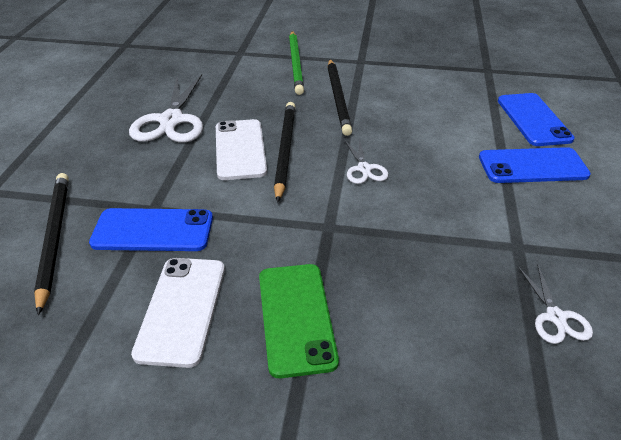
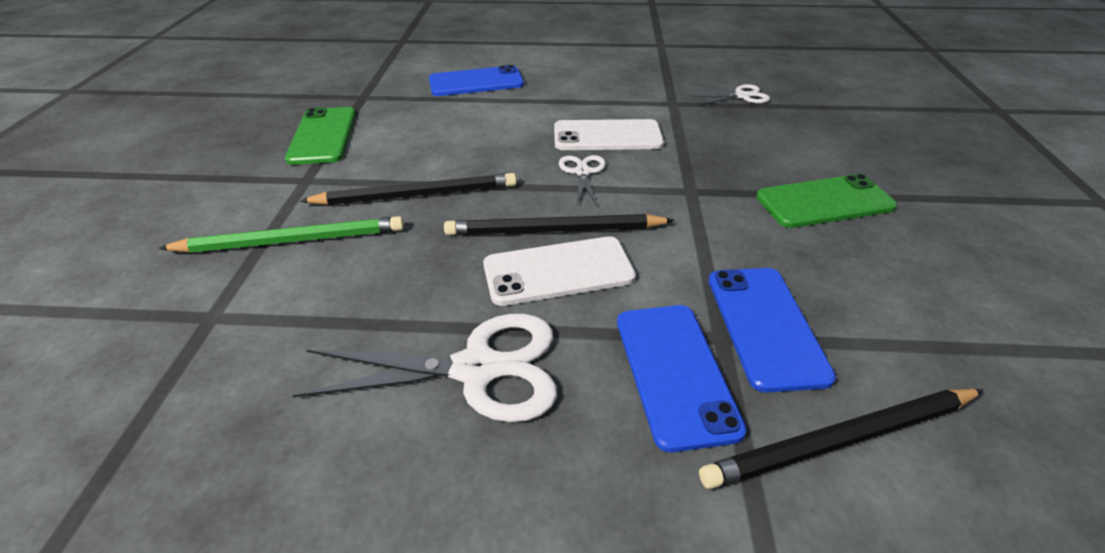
camera: 95 degrees left, 0 degrees up
(182, 309) = (868, 274): white phone -> white phone (607, 136)
(364, 169) = (582, 172): white scissors -> white scissors turned 75 degrees counterclockwise
(419, 61) = (323, 136): none -> green phone
(532, 166) = (557, 89): blue phone -> blue phone (675, 373)

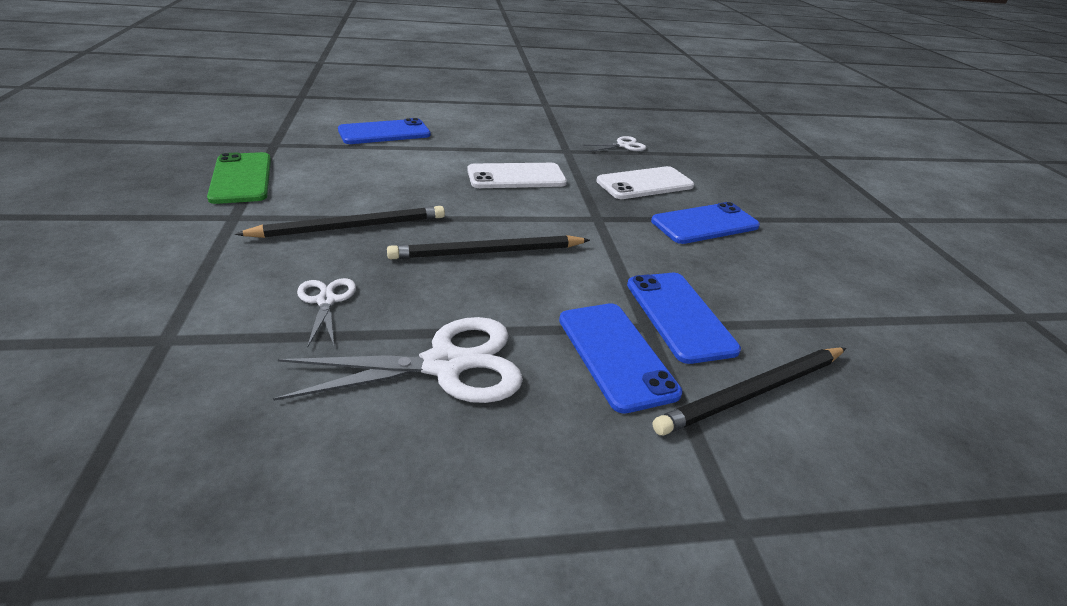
camera: 15 degrees left, 5 degrees down
(292, 240) = (234, 269): green pencil -> none
(558, 271) = (499, 284): white phone -> white phone (645, 184)
(582, 172) = (501, 205): white scissors -> white scissors (326, 301)
(824, 202) = (705, 224): green phone -> blue phone

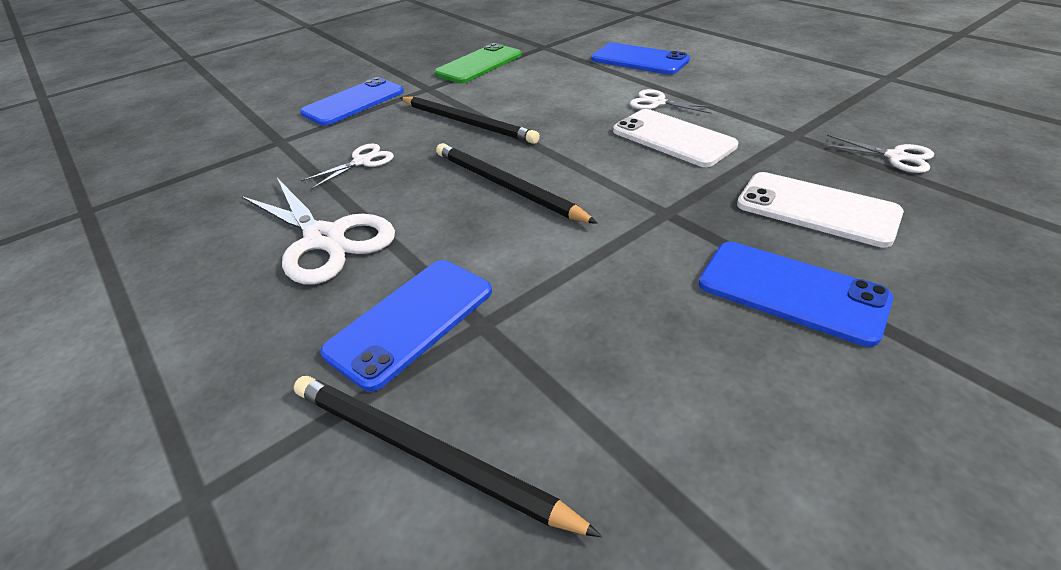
camera: 65 degrees right, 5 degrees up
(461, 158) = (658, 103): none -> white scissors
(679, 316) = (527, 342): blue phone -> blue phone (354, 102)

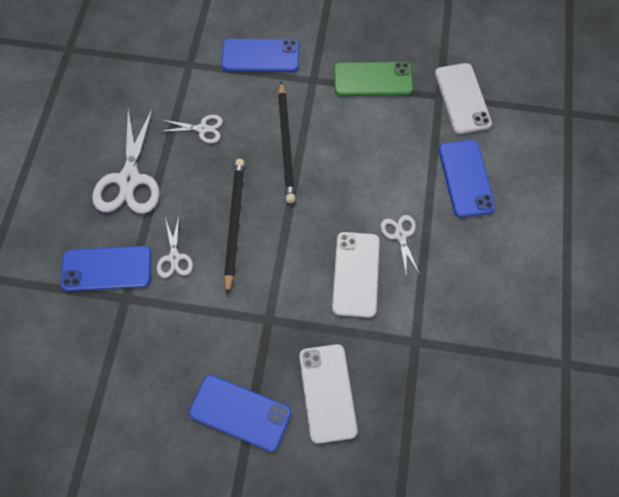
camera: 45 degrees right, 25 degrees up
(425, 453) = (51, 332): black pencil -> none
(561, 40) = (462, 98): none -> white phone
(791, 291) = (240, 412): blue phone -> blue phone turned 60 degrees counterclockwise
(895, 157) = (427, 412): white scissors -> white scissors (174, 258)

